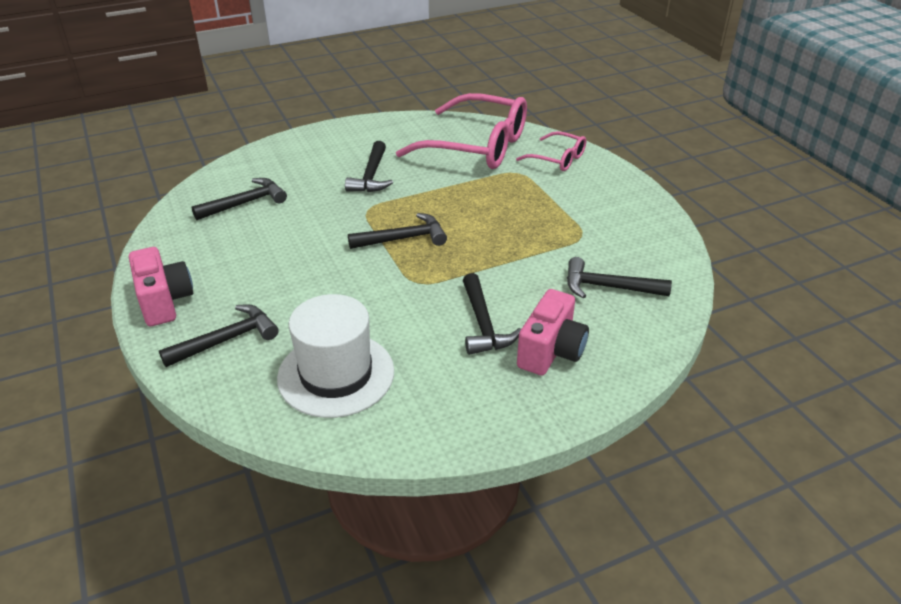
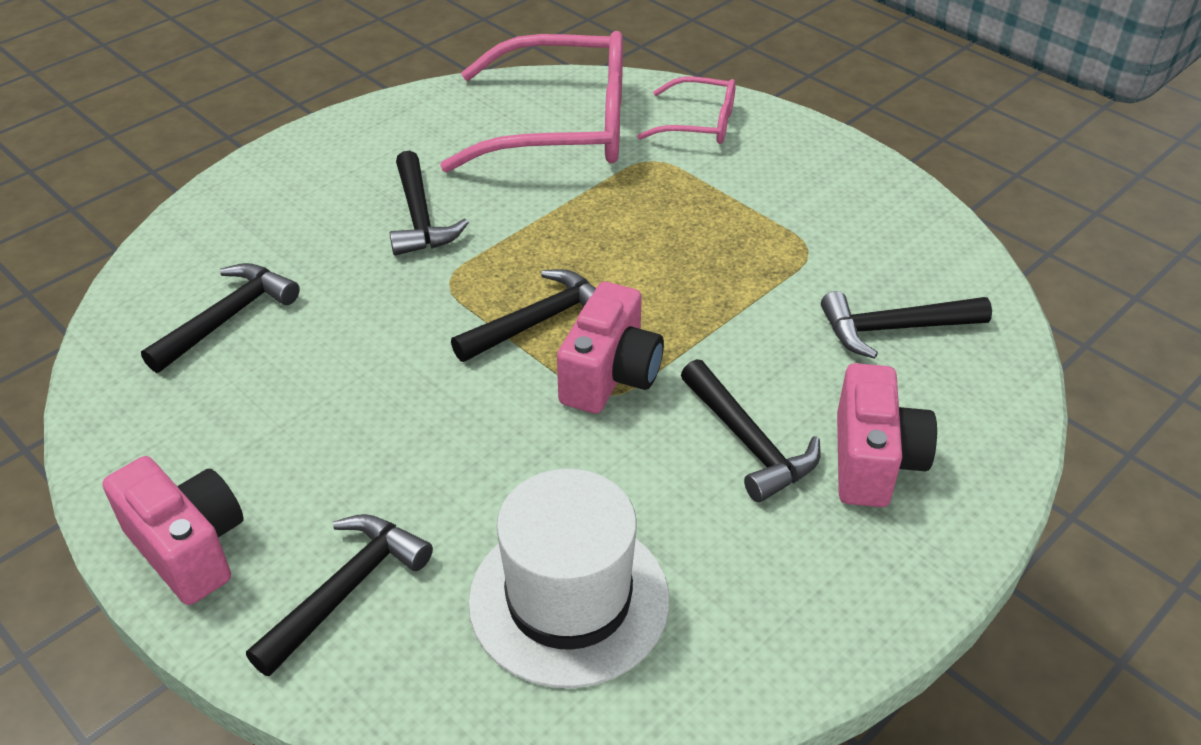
camera: 20 degrees left, 5 degrees up
(426, 273) = (610, 375): none -> pink camera

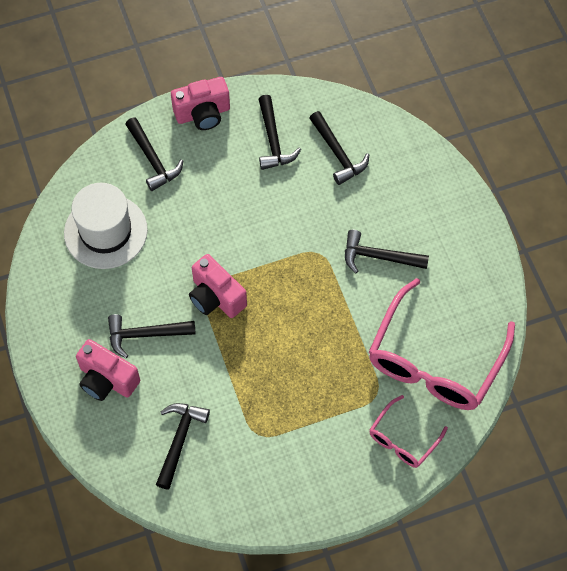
camera: 115 degrees right, 20 degrees up
(538, 321) = (268, 281): black hammer -> black hammer (273, 140)

